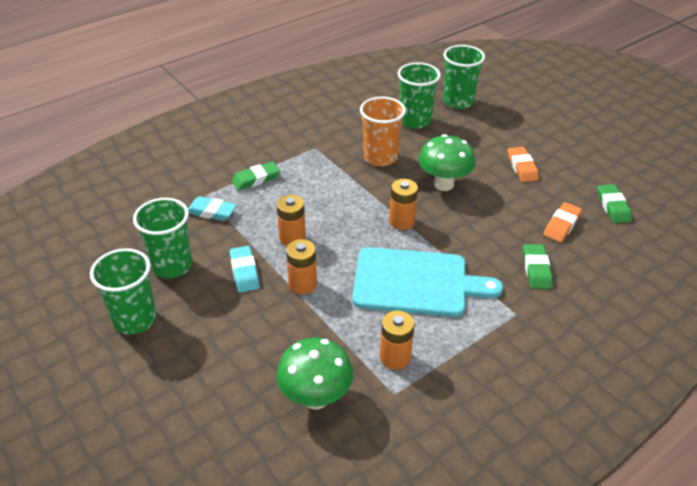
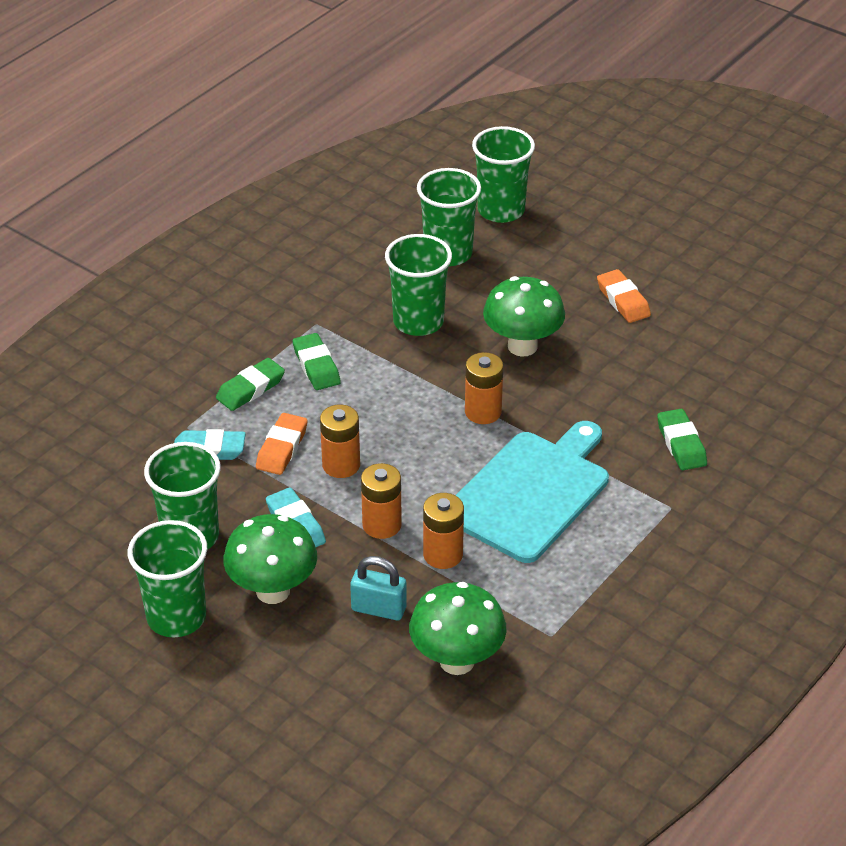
camera: 15 degrees left, 0 degrees up
(208, 315) = (273, 591): none -> green mushroom
(275, 344) = (379, 608): none -> turquoise padlock
(380, 157) = (418, 322): orange cup -> green cup
(395, 357) = (537, 592): orange battery -> orange battery (443, 554)
(416, 283) = (531, 493): turquoise cutting board -> turquoise cutting board turned 45 degrees counterclockwise
(561, 225) = (698, 376): orange eraser -> orange eraser (282, 448)
(613, 207) = (759, 336): green eraser -> green eraser (316, 366)

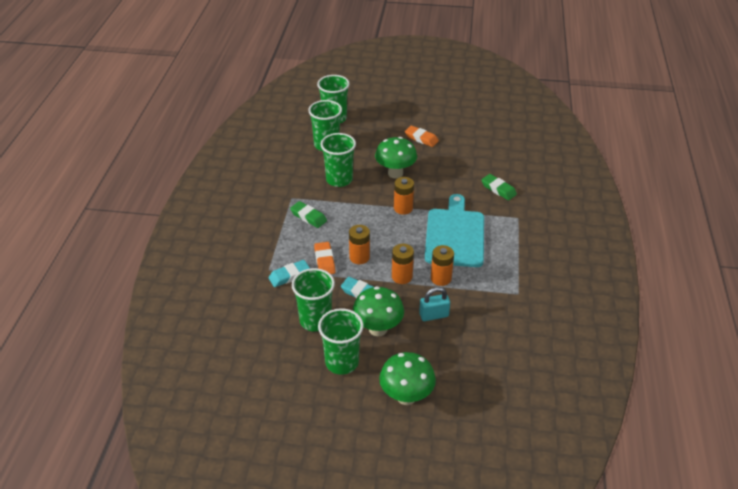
camera: 30 degrees left, 0 degrees up
(250, 389) = (285, 239): green eraser -> none
(457, 661) = (489, 323): green mushroom -> green mushroom (406, 396)

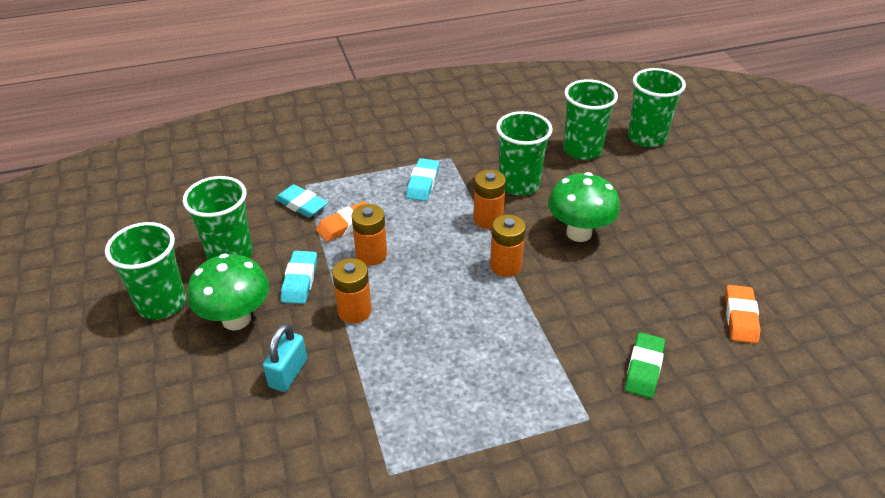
camera: 65 degrees right, 0 degrees up
(308, 217) = (423, 183): green eraser -> turquoise eraser
(406, 396) = (112, 392): green mushroom -> none
(421, 138) = (688, 234): orange eraser -> orange eraser (740, 317)
(434, 315) = (288, 373): turquoise padlock -> turquoise padlock turned 60 degrees clockwise
(441, 278) = (373, 357): orange battery -> orange battery (488, 219)
(455, 235) = (484, 344): turquoise cutting board -> none

